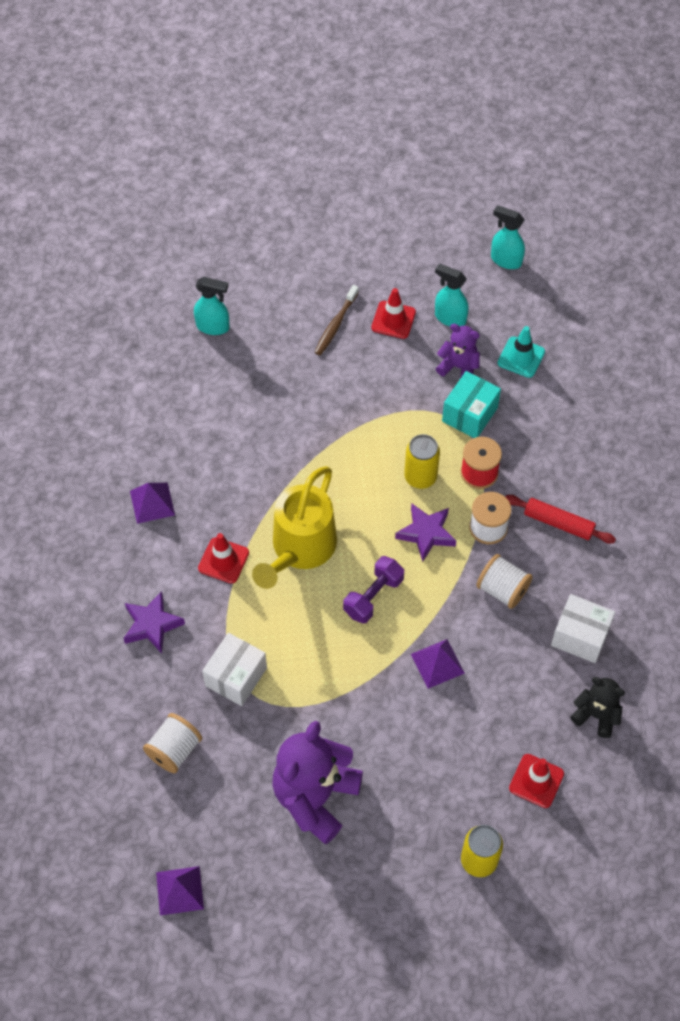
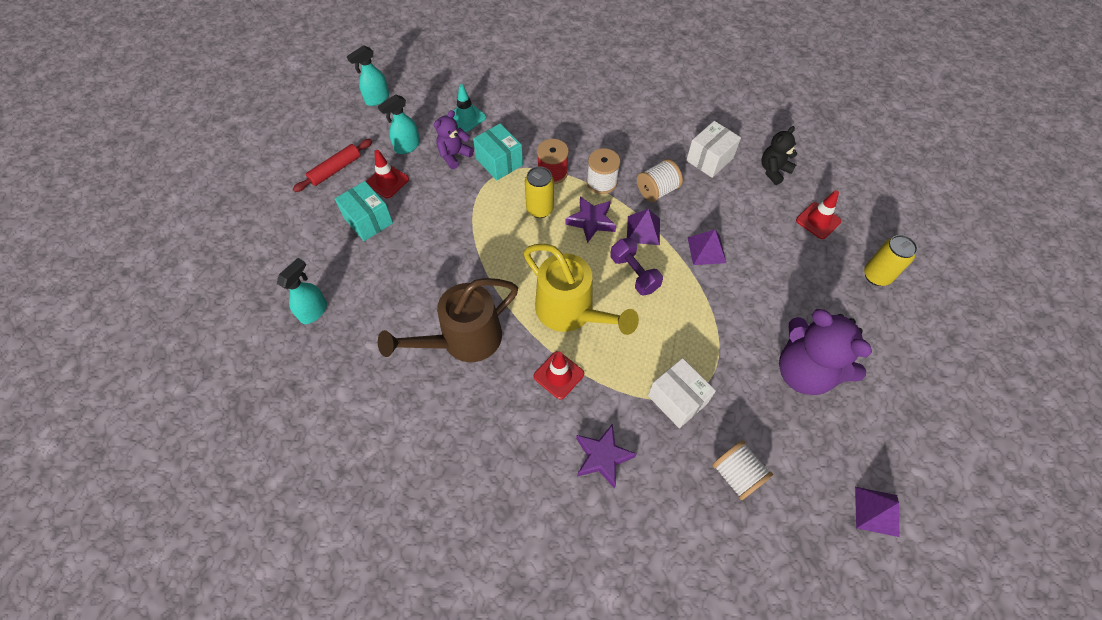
camera: 70 degrees left, 0 degrees up
(152, 503) = (473, 419): purple pyramid -> purple pyramid (643, 230)
(229, 463) = (462, 340): none -> brown watering can
(335, 325) = (368, 220): brown toothbrush -> turquoise box
(558, 523) = (614, 141): red rolling pin -> red rolling pin (335, 169)

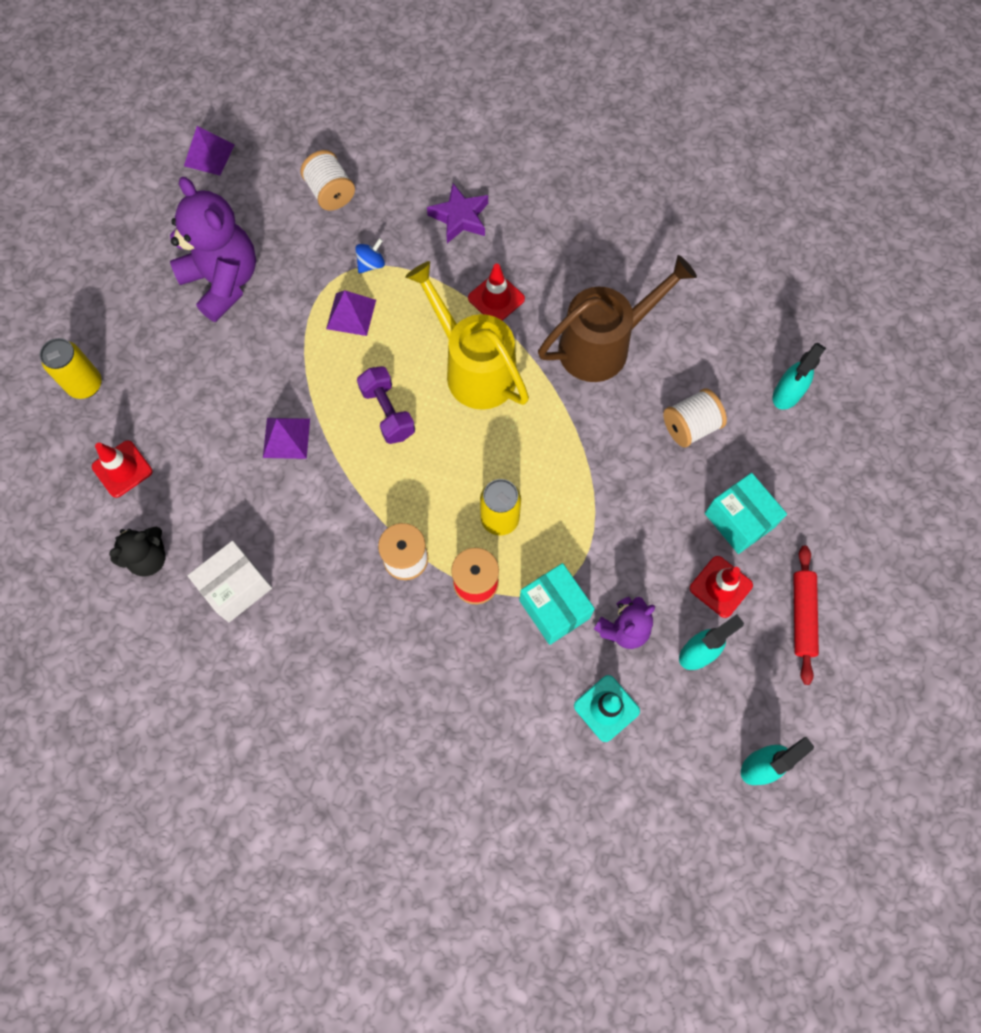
camera: 175 degrees left, 10 degrees up
(335, 169) = (802, 616): red rolling pin -> red rolling pin turned 45 degrees counterclockwise
(591, 221) = (430, 493): purple star -> none
(643, 230) = (362, 474): purple pyramid -> purple pyramid (351, 314)
(657, 190) = (329, 537): white spool -> white spool (690, 426)
(677, 399) = (371, 264): white box -> blue spinning top

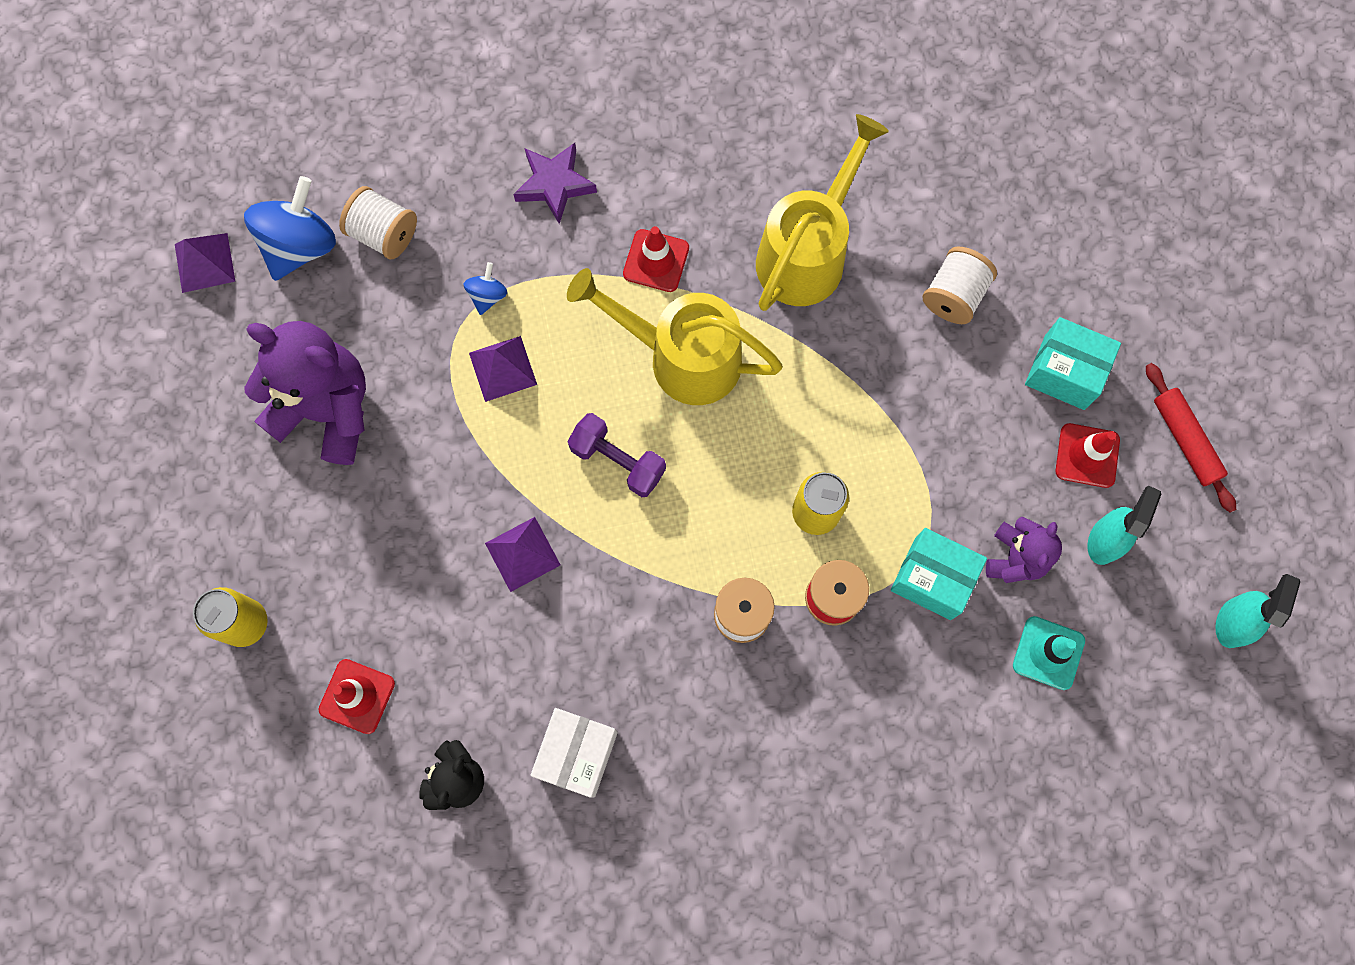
camera: 30 degrees left, 5 degrees up
(274, 174) = (300, 245): none -> blue spinning top
(604, 345) = (808, 251): brown watering can -> yellow watering can
(786, 394) = (1033, 203): turquoise spray bottle -> none

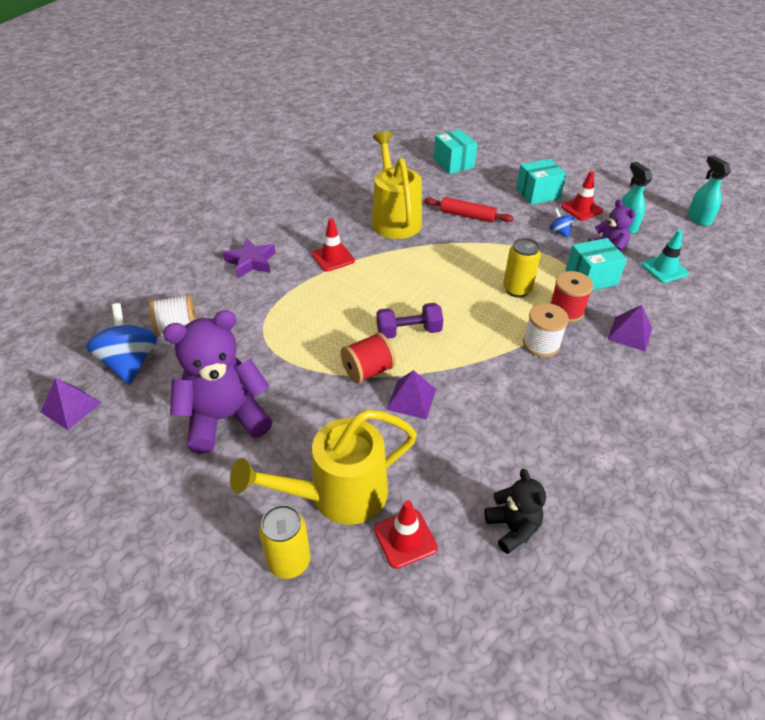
camera: 45 degrees left, 30 degrees down
(487, 295) = (264, 317): blue spinning top -> blue spinning top (559, 232)
(503, 368) = (306, 337): purple pyramid -> purple pyramid (629, 333)
(518, 476) = (368, 371): none -> red spool
(577, 754) = (553, 459): white box -> none
(681, 357) = (387, 279): yellow watering can -> yellow watering can (337, 495)
(954, 295) = (468, 198): white spool -> none
(1021, 203) = (453, 163): none -> turquoise box
(1185, 440) = (603, 185): red rolling pin -> red rolling pin (467, 215)

